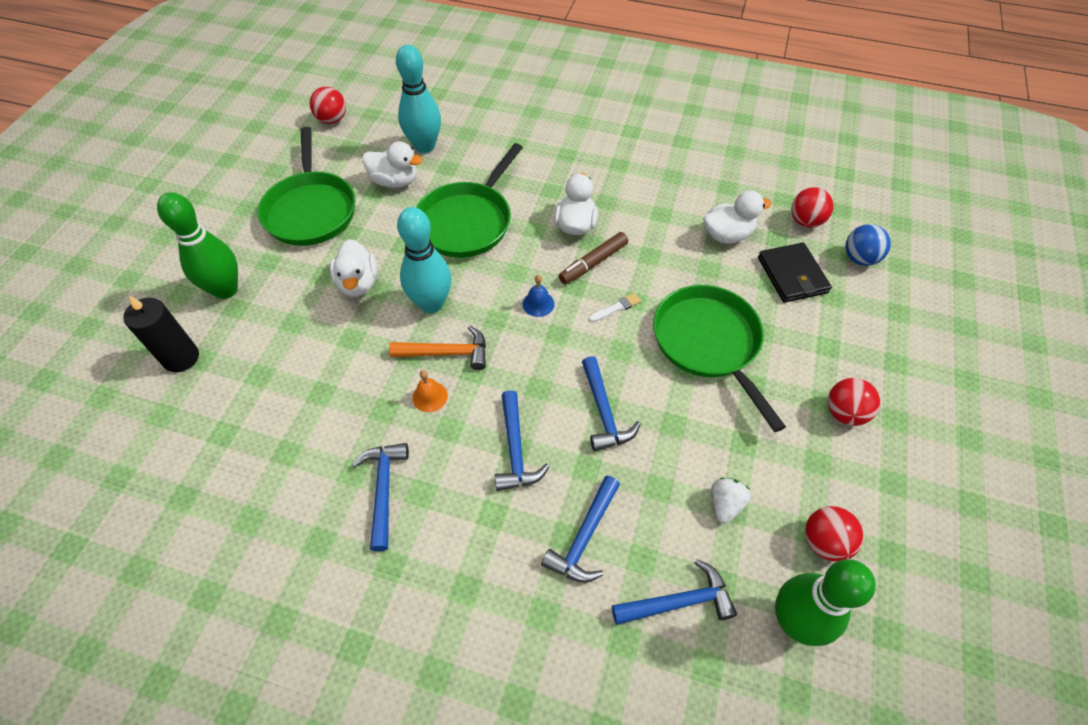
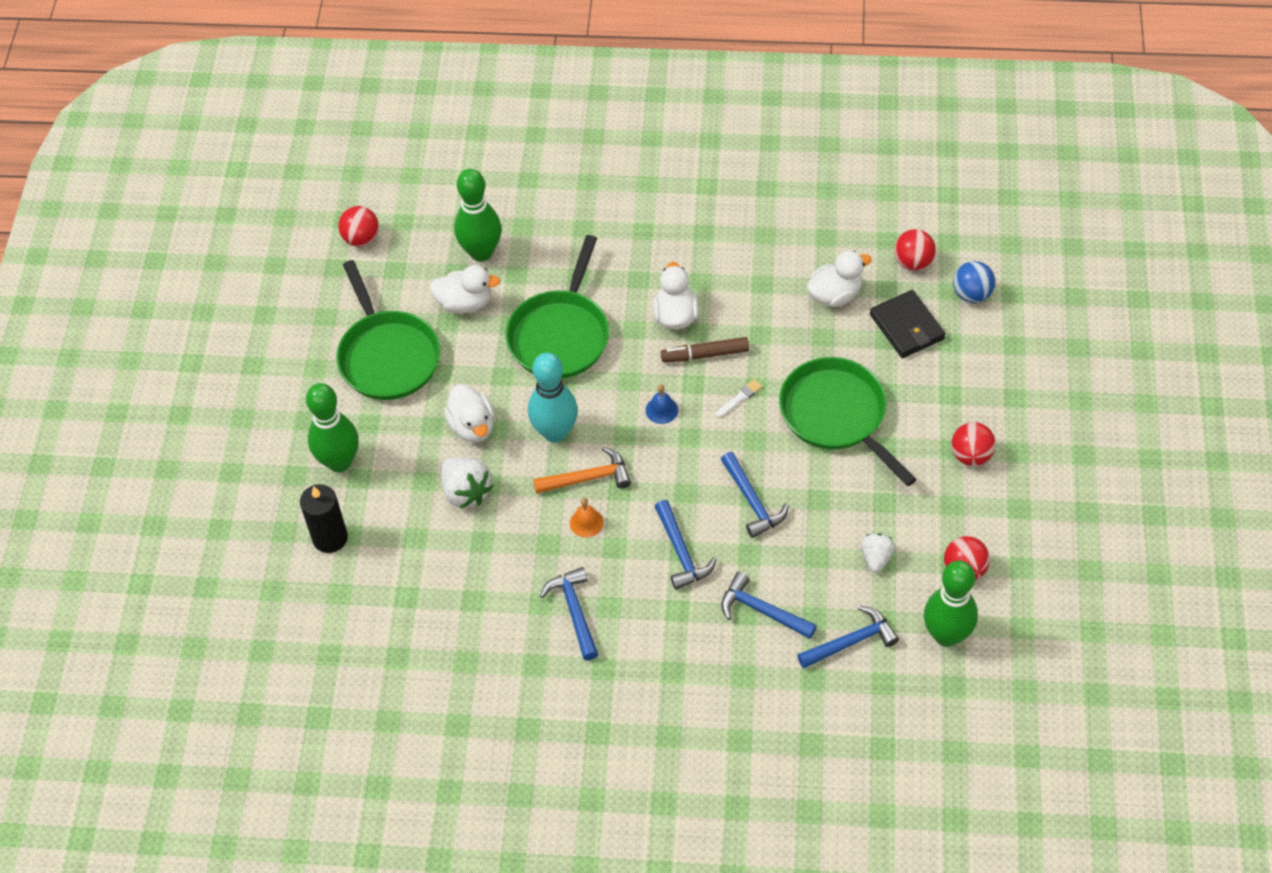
camera: 10 degrees left, 0 degrees up
(327, 341) = (466, 492): none -> white strawberry
(425, 146) = (481, 252): turquoise bowling pin -> green bowling pin
(584, 537) = (762, 611): blue hammer -> blue hammer turned 105 degrees clockwise
(593, 263) = (705, 355): brown marker -> brown marker turned 45 degrees clockwise

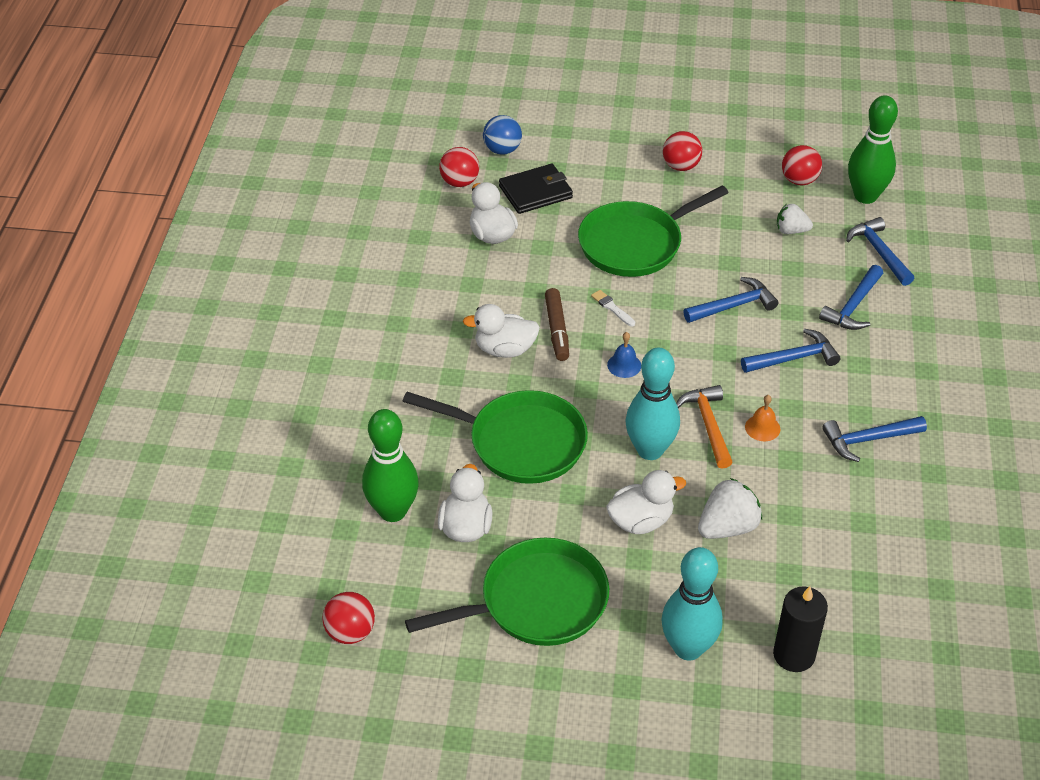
camera: 90 degrees left, 10 degrees down
(339, 462) = (688, 648): green bowling pin -> turquoise bowling pin

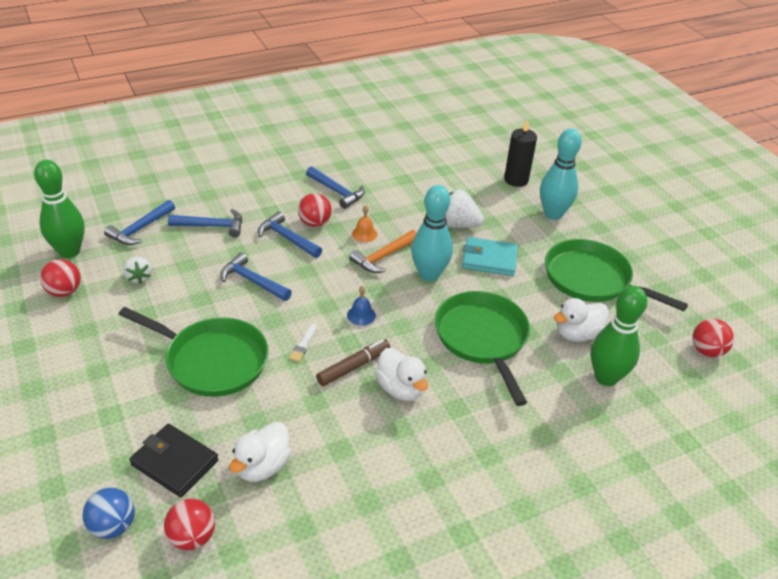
camera: 125 degrees left, 5 degrees down
(641, 521) = (489, 259): white duck -> turquoise wallet
(681, 166) = (77, 371): red ball -> red ball (315, 223)

